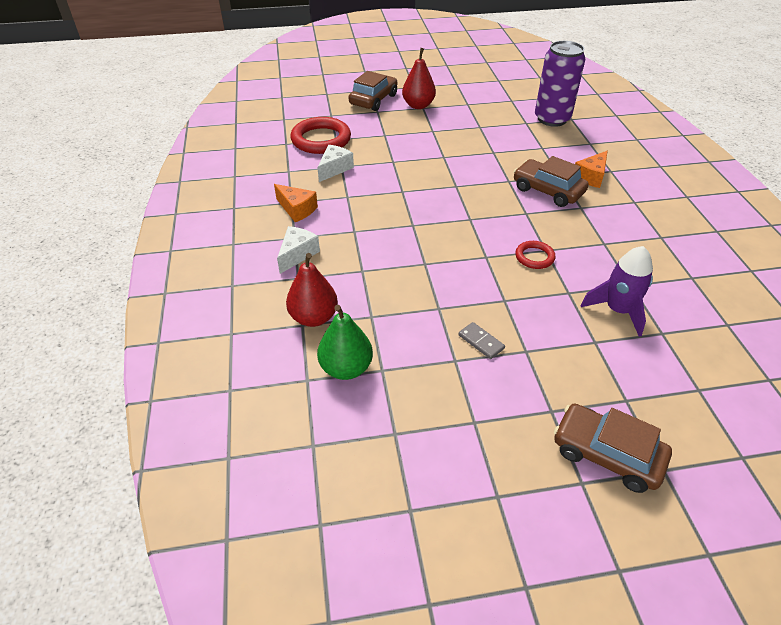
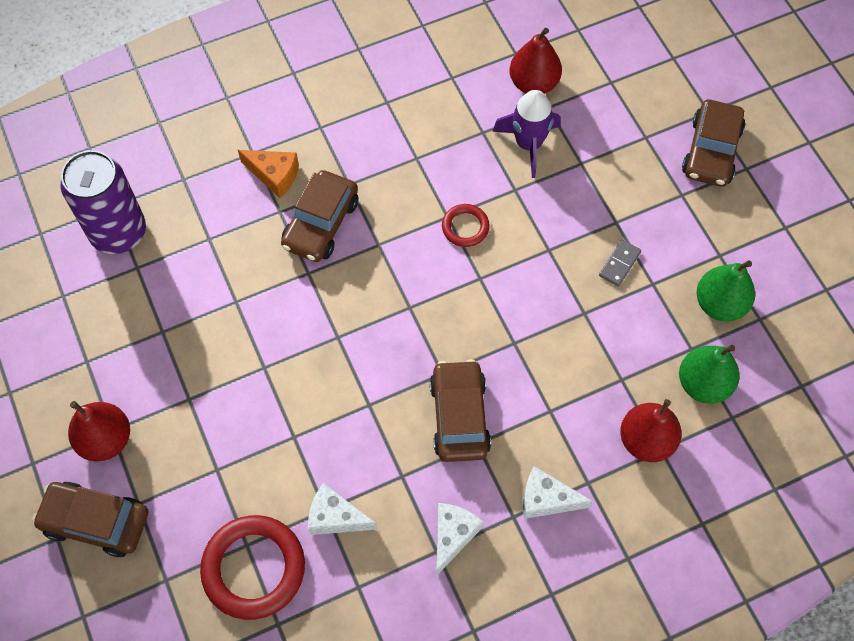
camera: 105 degrees left, 20 degrees up
(297, 209) = (452, 536): orange cheese -> white cheese
(377, 226) = (459, 416): none -> brown car
(420, 404) = (719, 304): none -> green pear
(690, 329) = (533, 83): none -> red pear

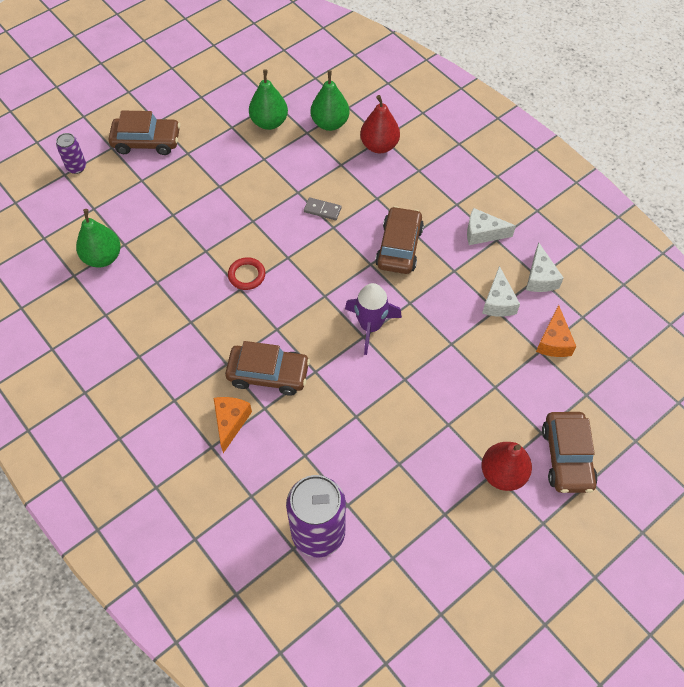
camera: 105 degrees left, 5 degrees down
(254, 568) = (553, 341): red ring -> orange cheese
(459, 416) = (399, 247): brown car -> brown car turned 120 degrees clockwise
(528, 144) = (162, 250): purple rocket -> purple rocket (370, 326)
(533, 83) = (103, 257): red pear -> green pear
(546, 499) = (438, 189): white cheese -> white cheese (540, 278)
(619, 264) = (253, 178): grey domino -> grey domino (322, 210)
(682, 71) = (76, 167): none -> purple can

